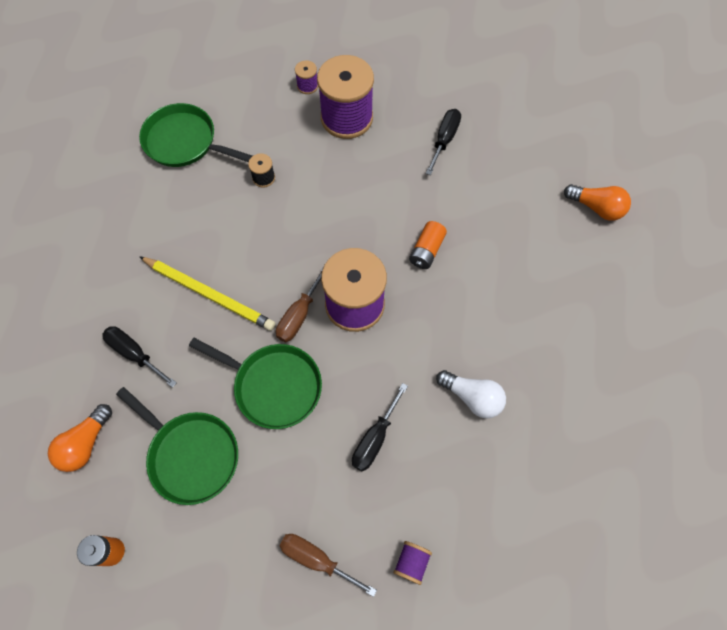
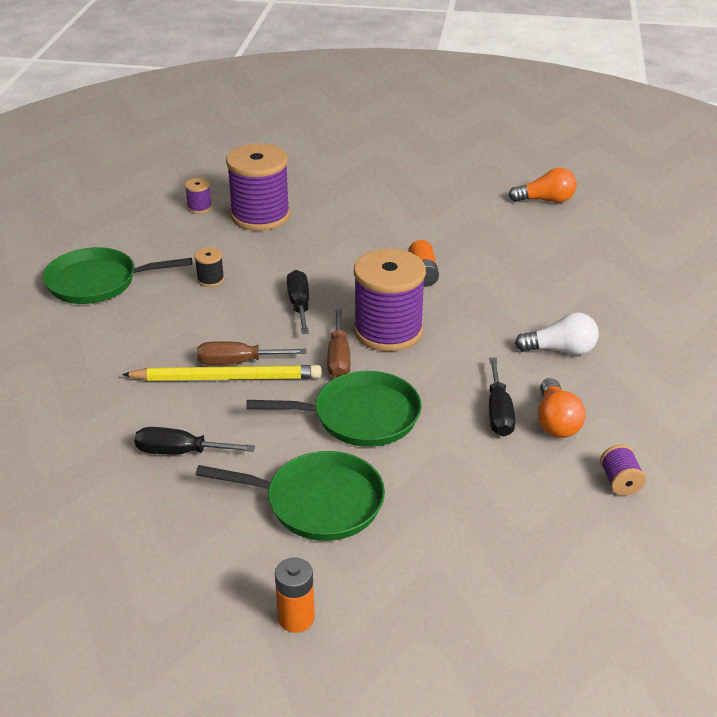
camera: 30 degrees left, 30 degrees down
(85, 443) = (184, 545): orange light bulb -> orange light bulb (556, 422)
(316, 559) = (527, 521): brown screwdriver -> brown screwdriver (238, 362)
(444, 140) = (370, 202): black screwdriver -> black screwdriver (299, 305)

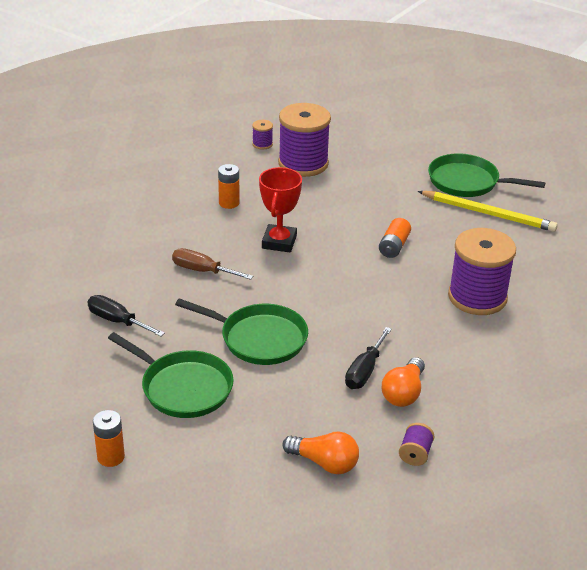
camera: 25 degrees right, 0 degrees up
(97, 282) = (148, 181): green pan -> green pan (467, 182)
(210, 279) = (229, 203): black spool -> orange battery
(227, 378) = (186, 280): yellow pencil -> yellow pencil (488, 213)
(299, 305) = (279, 242): black screwdriver -> red trophy
(338, 358) = (277, 291): brown screwdriver -> none
(388, 331) = (330, 283): purple spool -> purple spool (477, 297)
(545, 200) = (550, 215): orange light bulb -> orange light bulb (324, 463)
(560, 350) = (455, 341): white light bulb -> none

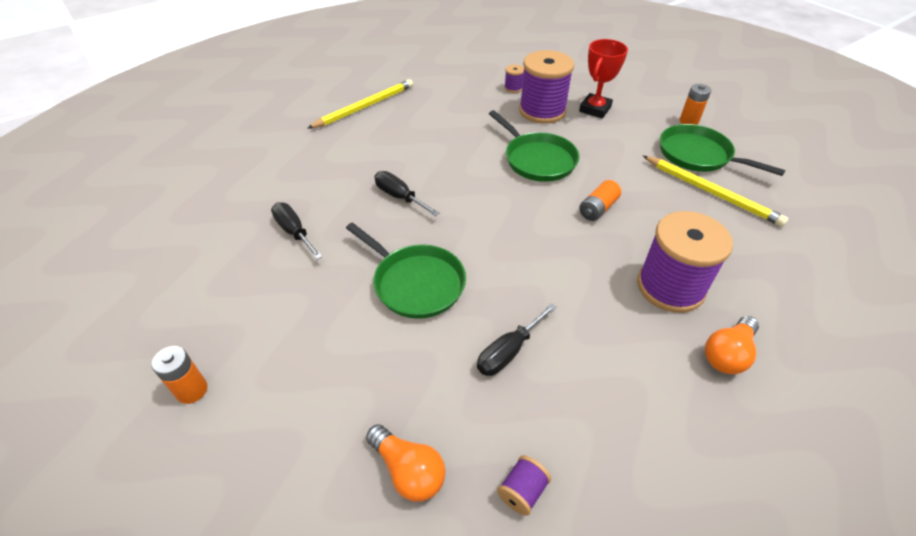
camera: 20 degrees right, 10 degrees up
(112, 190) = (365, 107): none -> yellow pencil
(183, 388) = (311, 323): green pan -> green pan (537, 160)
(202, 271) = (399, 197): brown screwdriver -> black screwdriver
(229, 203) = (457, 136): orange battery -> orange battery (688, 121)
(279, 242) = (485, 182): red trophy -> red trophy (595, 109)
(403, 393) = (541, 394): orange light bulb -> orange light bulb (727, 354)

